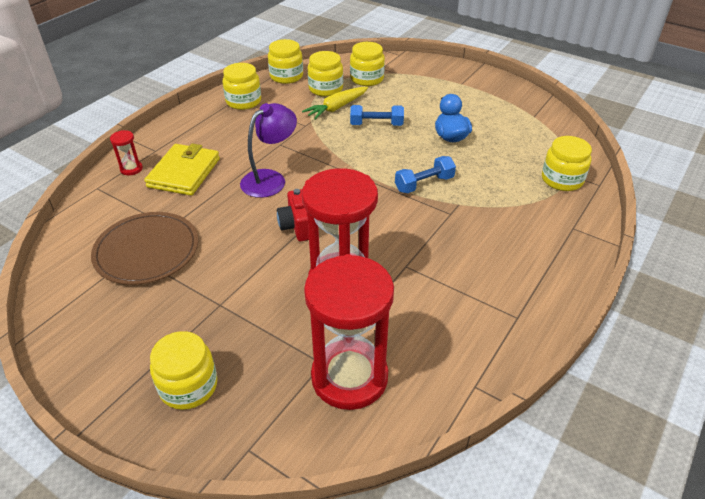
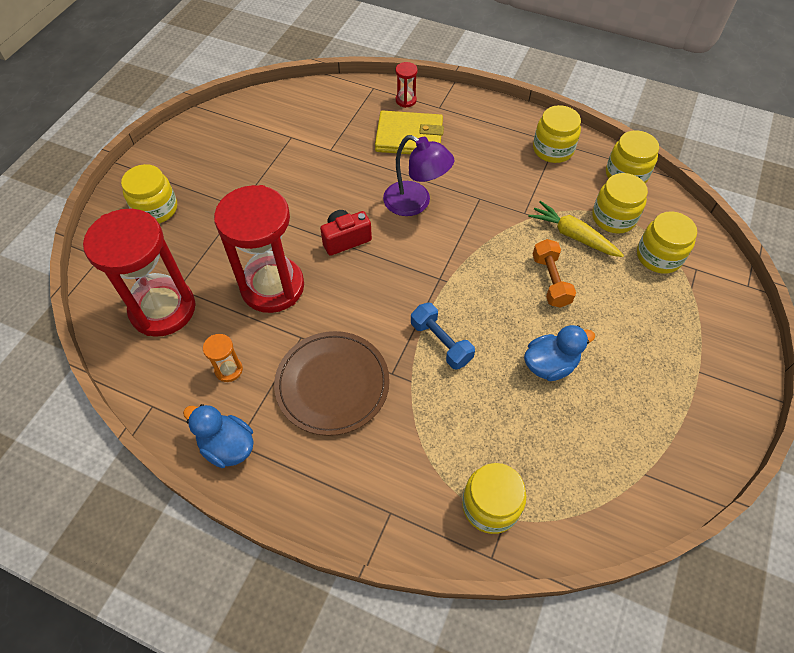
camera: 80 degrees right, 15 degrees up
(147, 251) = (297, 143): brown plate -> brown plate (332, 384)
(376, 124) = (550, 281): blue dumbbell -> orange dumbbell
(436, 320) = (228, 370): none -> orange hourglass
(520, 324) = (227, 446): none -> blue duck

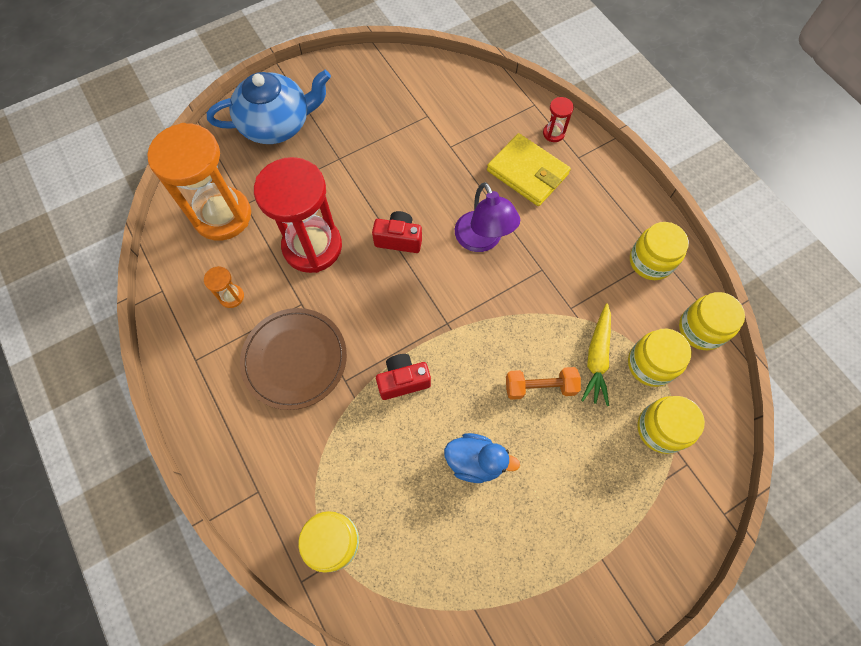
camera: 35 degrees right, 10 degrees up
(156, 209) = (277, 124): yellow jar -> blue teapot
(163, 309) = (222, 215): red hourglass -> orange hourglass
(227, 446) = (188, 358): blue duck -> none
(441, 342) = (403, 381): blue dumbbell -> red camera
(550, 281) = (540, 387): orange dumbbell -> orange dumbbell turned 60 degrees clockwise
(573, 235) = (597, 357): yellow carrot -> yellow carrot turned 150 degrees counterclockwise

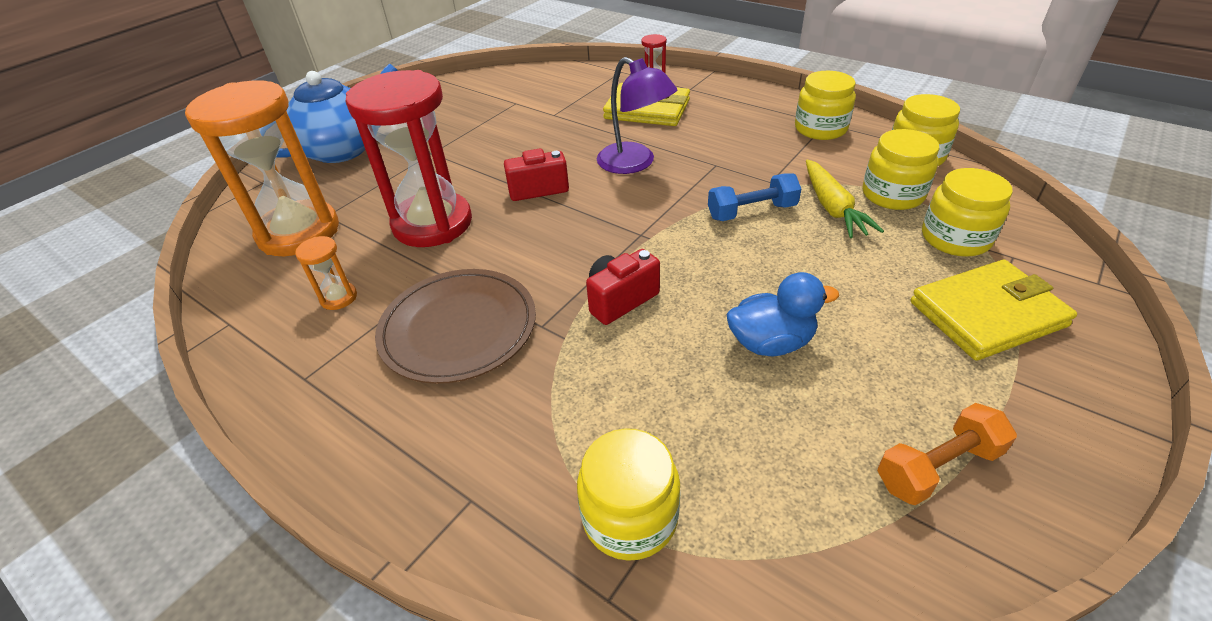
camera: 20 degrees left, 25 degrees down
(536, 335) = (752, 212): none -> blue dumbbell
(540, 387) = (791, 250): orange dumbbell -> orange dumbbell (937, 467)
(627, 504) = (987, 314): none -> yellow wallet

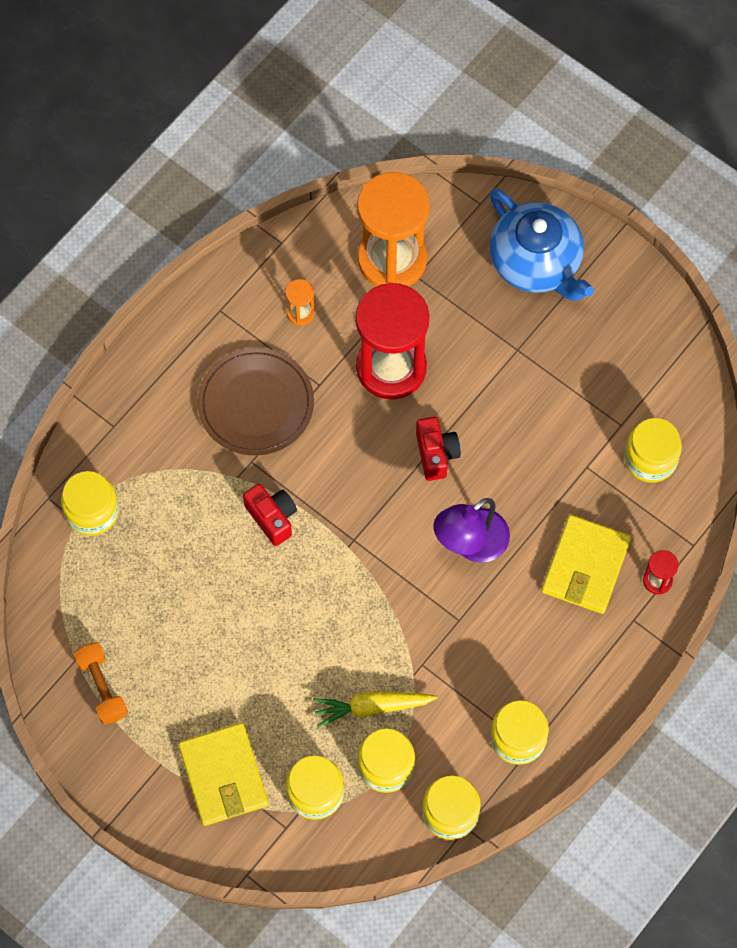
camera: 90 degrees right, 25 degrees up
(547, 90) = (650, 459): none -> yellow jar
(752, 212) = (374, 637): blue dumbbell -> none
(771, 343) = (214, 616): blue duck -> none

